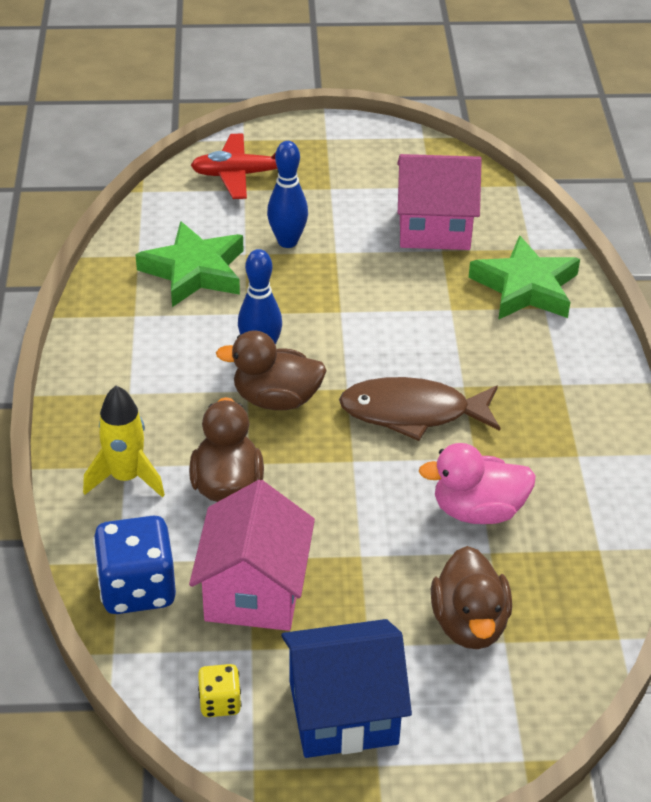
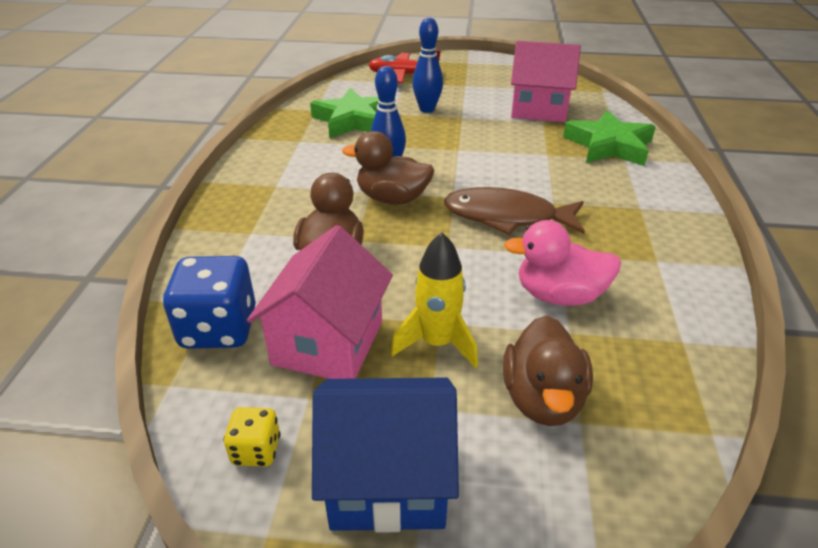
camera: 10 degrees right, 5 degrees down
(126, 478) = (247, 241): yellow rocket -> yellow rocket (437, 343)

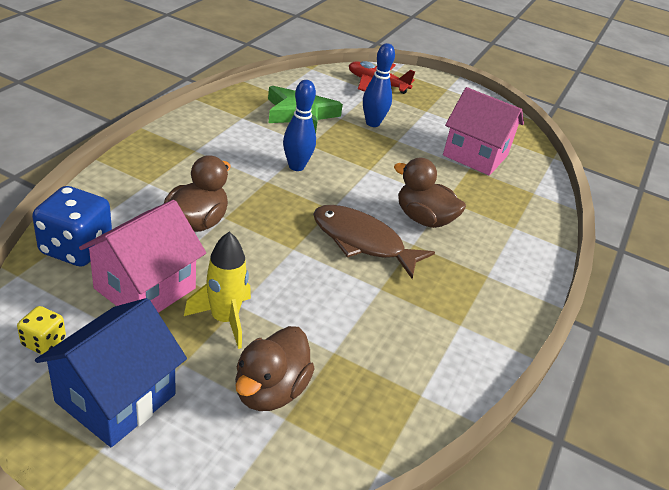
camera: 15 degrees right, 0 degrees up
(388, 480) = (116, 398): blue house -> blue house turned 75 degrees counterclockwise
(392, 199) = (280, 193): brown duck -> brown duck (423, 219)
(559, 295) = (350, 321): pink duck -> none
(609, 145) = (510, 211): green star -> none

